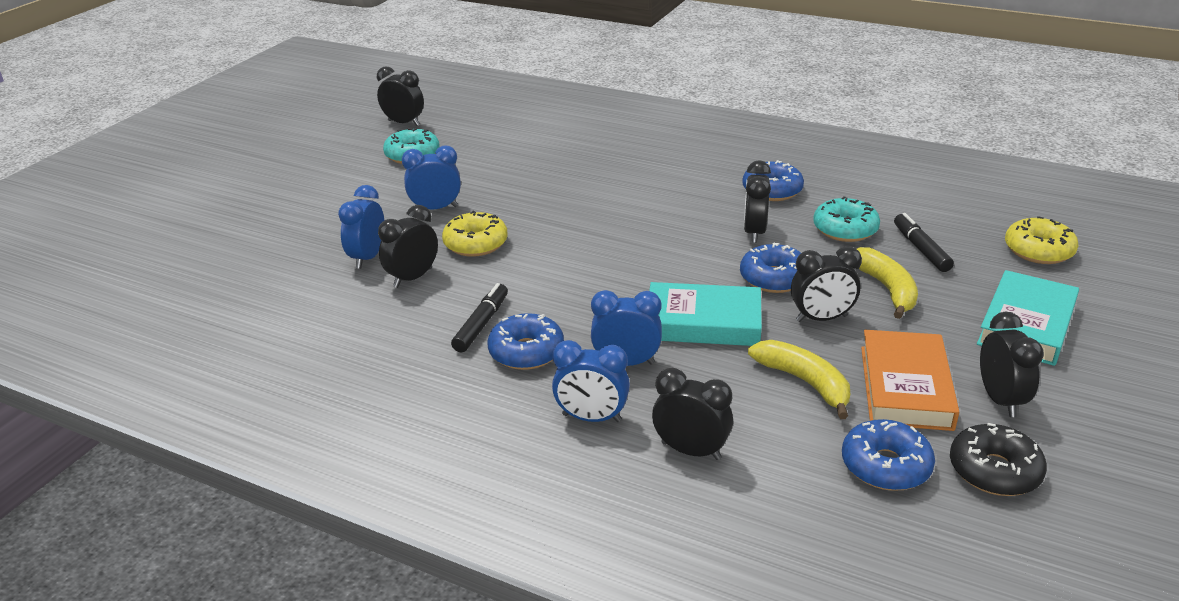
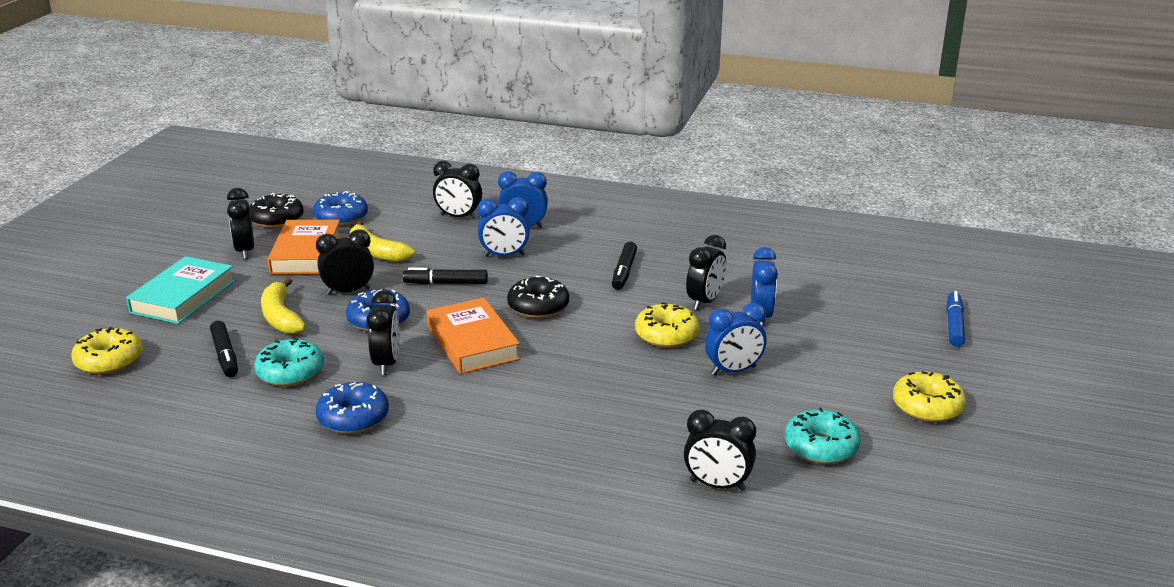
camera: 170 degrees right, 5 degrees down
(192, 237) = (954, 325): none -> blue marker
(305, 175) = (927, 407): none -> yellow donut
(404, 123) = (885, 511): black clock -> black clock (717, 485)
(526, 352) = (580, 257): blue donut -> none
(597, 283) = (538, 307): none -> black donut
(671, 248) = (472, 342): none -> orange book
(703, 322) = (446, 283): turquoise book -> black marker

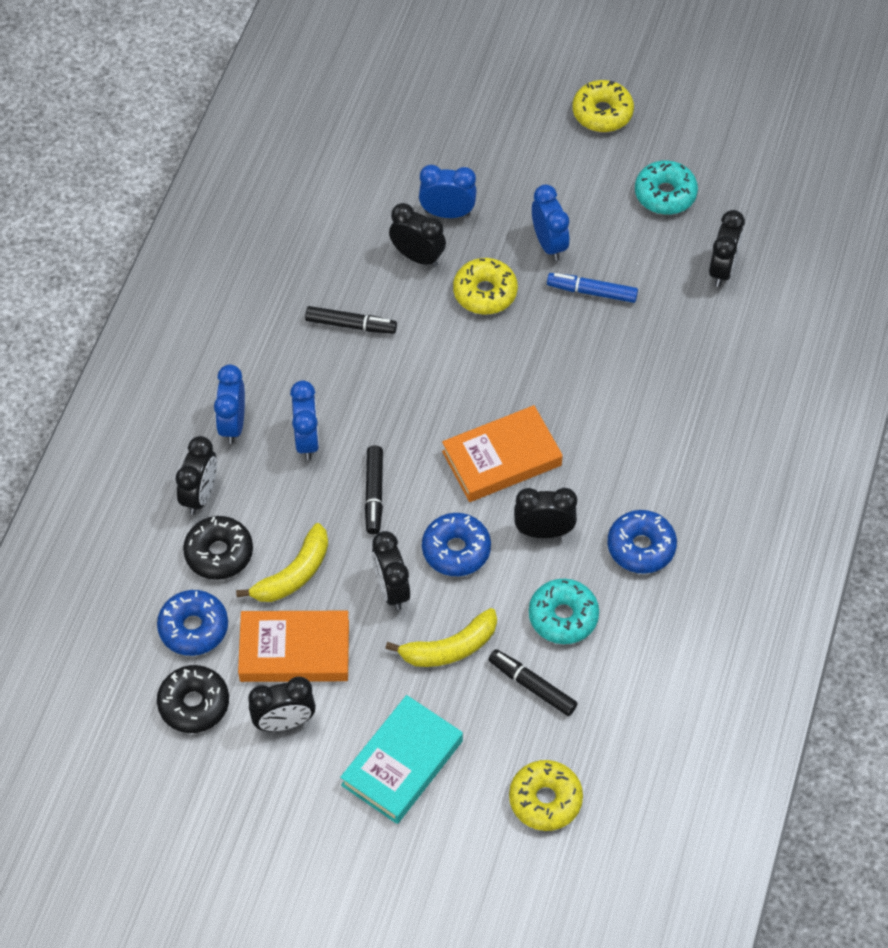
camera: 90 degrees left, 30 degrees up
(183, 296) = (402, 763): turquoise book -> turquoise book turned 75 degrees counterclockwise
(225, 355) = (532, 686): black marker -> black marker turned 120 degrees counterclockwise
(538, 307) = (427, 403): black donut -> black donut (219, 553)
(954, 325) = (464, 67): blue marker -> blue marker (592, 292)

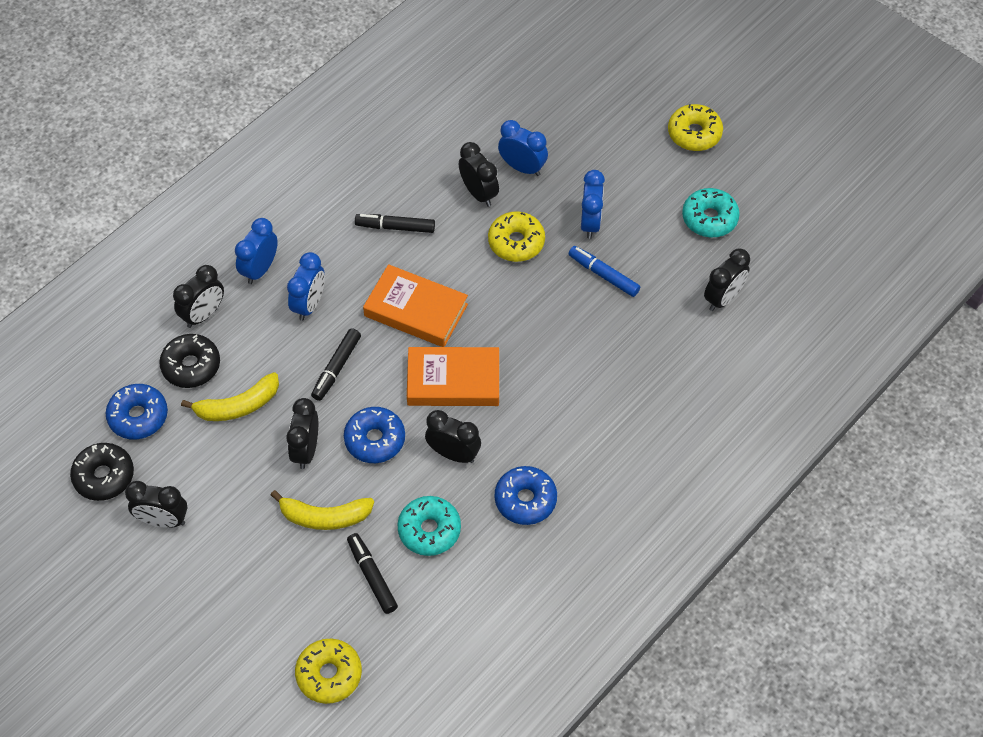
camera: 25 degrees right, 0 degrees up
(294, 650) = (203, 467): orange book -> orange book (416, 310)
(351, 325) = (395, 227): black marker -> black marker turned 150 degrees clockwise
(402, 763) = (234, 593): turquoise book -> none

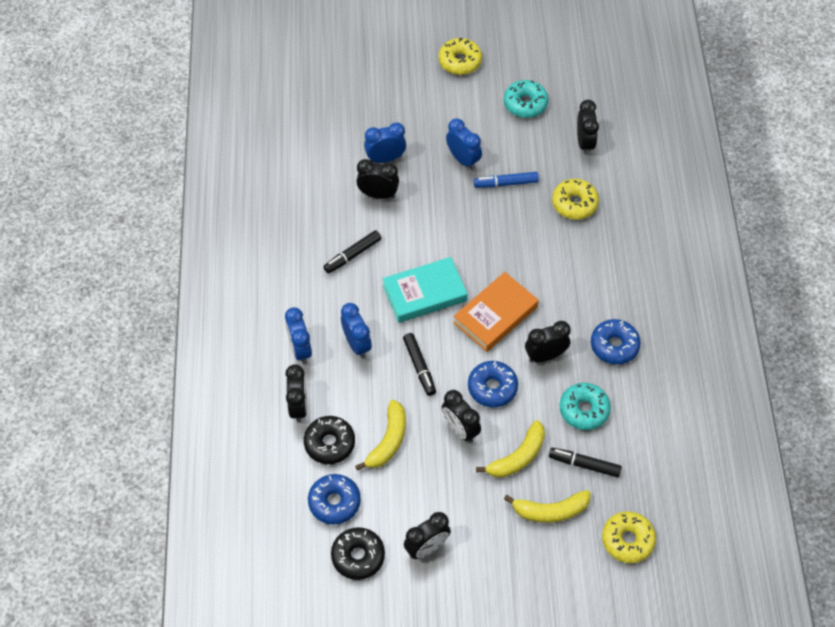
camera: 45 degrees left, 0 degrees up
(296, 587) = (550, 511): none -> yellow banana
(416, 310) = (424, 293): orange book -> turquoise book
(516, 242) = (434, 205): yellow donut -> yellow donut (574, 204)

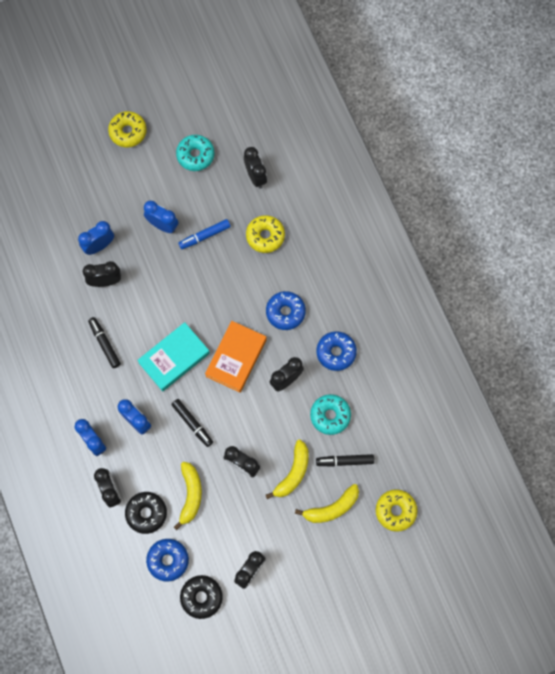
camera: 20 degrees left, 15 degrees up
(352, 255) = (104, 344): black marker -> black marker turned 120 degrees clockwise
(492, 388) = (254, 421): blue donut -> blue donut (285, 312)

